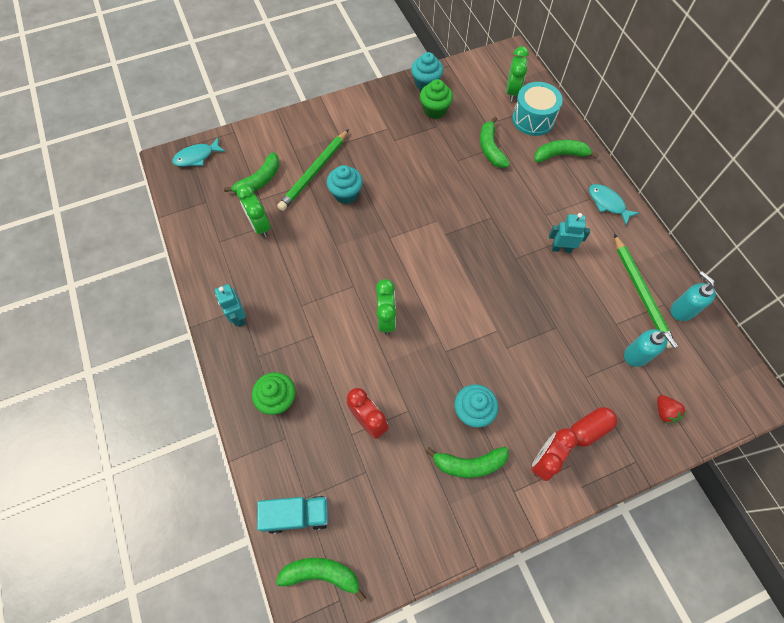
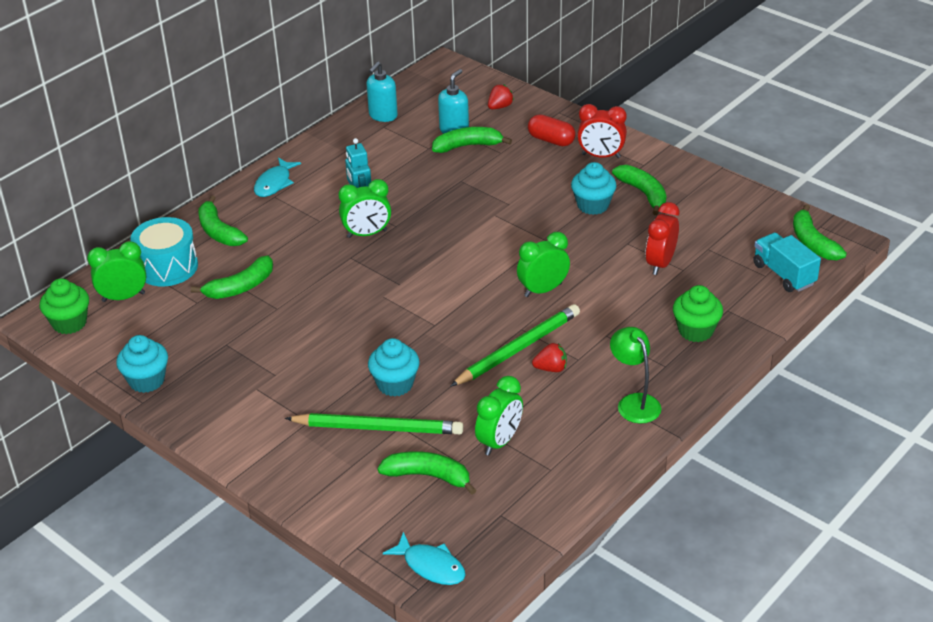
camera: 115 degrees left, 25 degrees down
(238, 317) = (634, 402): turquoise robot -> green lamp
(303, 284) = (551, 368): none -> red strawberry
(435, 110) = (197, 355): green cupcake -> green cupcake (69, 323)
(514, 237) = (367, 234): none -> green clock
(607, 355) = (468, 146): none -> green banana
(641, 292) = (379, 141): green pencil -> green pencil (518, 349)

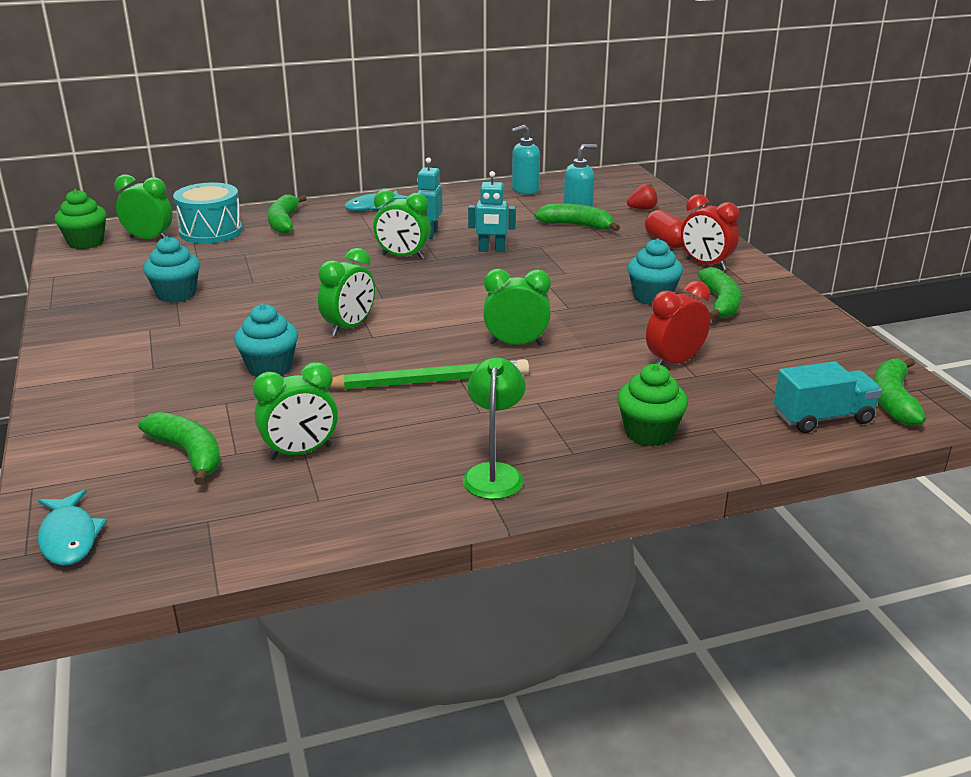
camera: 30 degrees right, 10 degrees down
(147, 380) = (77, 295): turquoise cupcake -> turquoise cupcake (176, 294)
(240, 287) = (245, 259): green banana -> none
(378, 428) = (203, 396): green pencil -> none
(408, 323) = (349, 327): none -> green clock
(429, 199) = (491, 250): none -> turquoise robot
(551, 368) = (440, 409): red strawberry -> none
(784, 274) = (822, 418): turquoise truck -> turquoise truck turned 75 degrees clockwise

